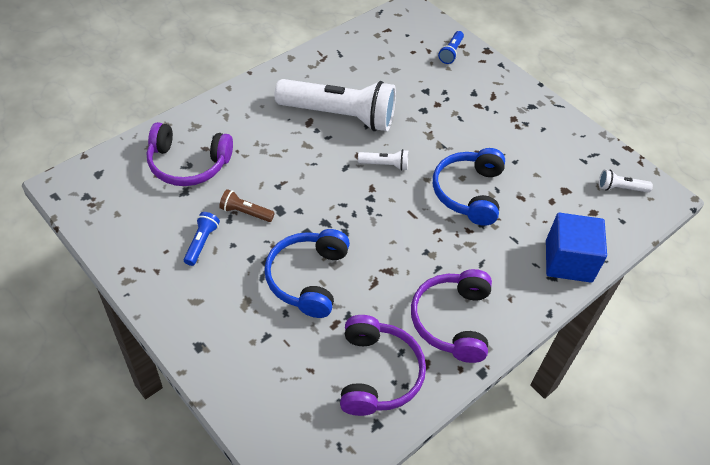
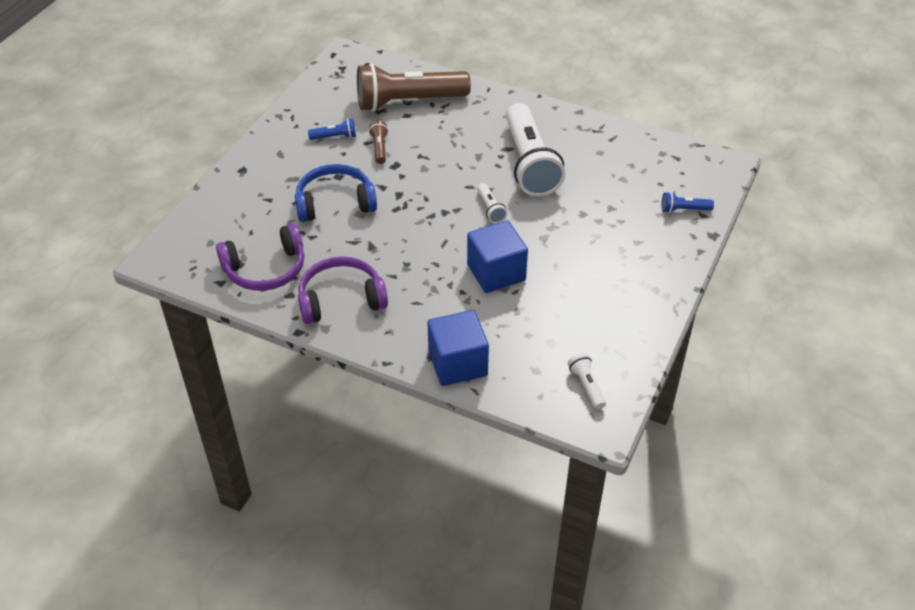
camera: 70 degrees right, 5 degrees down
(188, 164) = (408, 102): purple headphones -> brown flashlight
(468, 192) = (496, 272): blue headphones -> blue cube

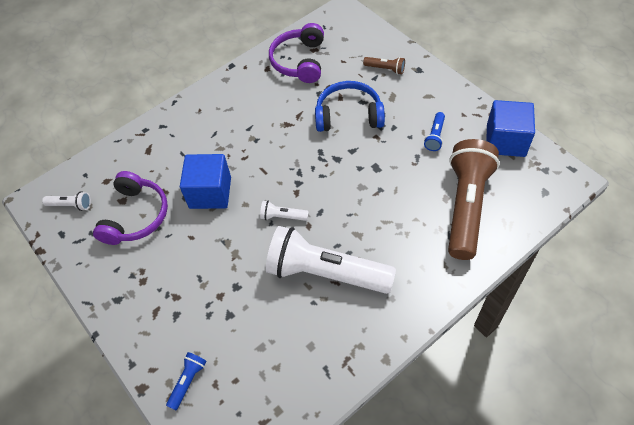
camera: 120 degrees right, 10 degrees up
(335, 203) = (348, 115): blue headphones -> blue headphones turned 105 degrees counterclockwise
(341, 299) = (245, 93): purple headphones -> purple headphones (136, 216)
(379, 148) = (404, 163): brown flashlight -> brown flashlight (385, 69)
(457, 363) = (145, 139): blue cube -> blue cube (505, 141)

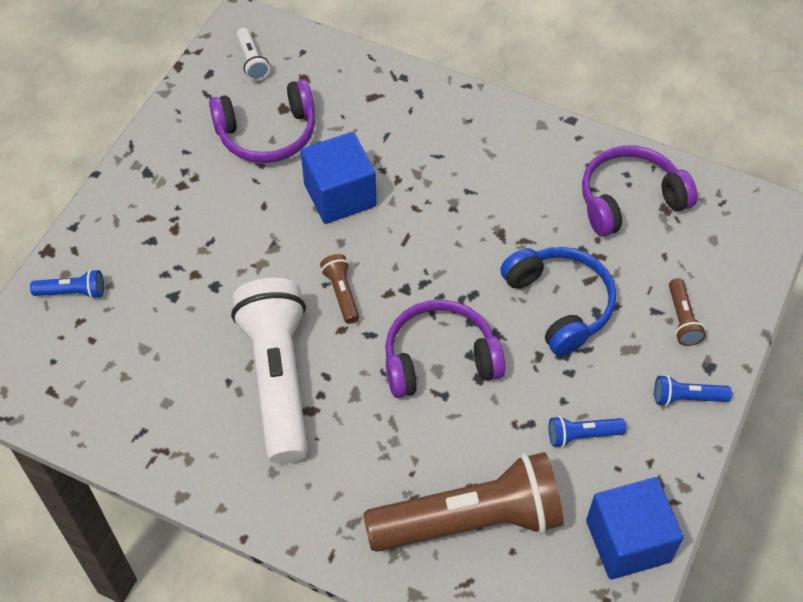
camera: 60 degrees right, 0 degrees up
(282, 216) = (342, 293): white flashlight -> brown flashlight
(355, 183) = (439, 358): none -> purple headphones
(432, 85) = (687, 397): none -> blue flashlight

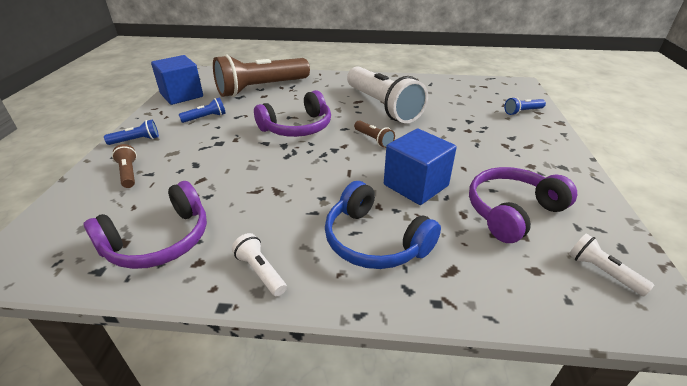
camera: 160 degrees right, 20 degrees down
(536, 140) = (260, 271): none -> white flashlight
(560, 304) = (223, 163): blue headphones -> blue headphones (374, 241)

